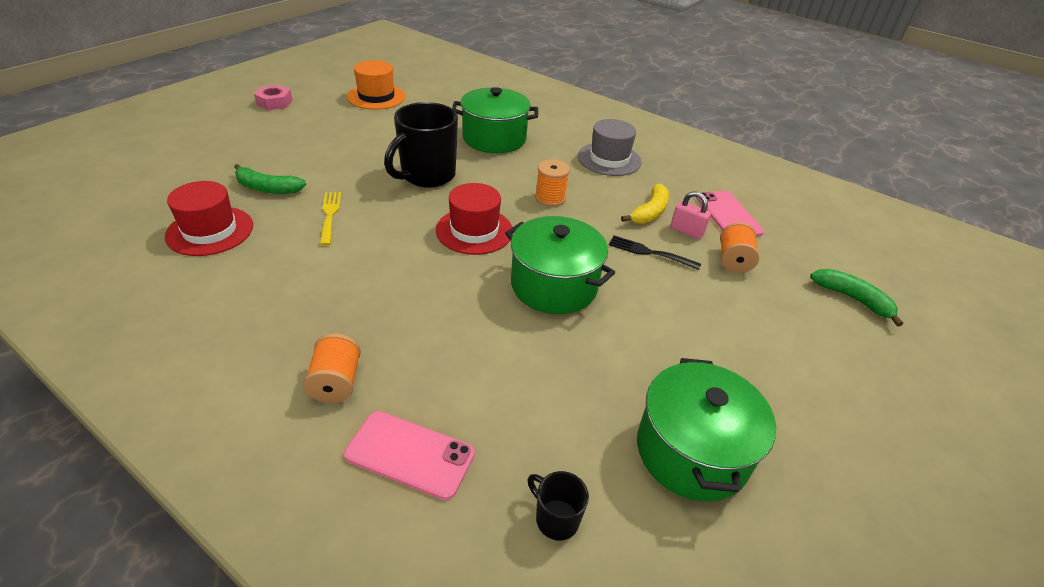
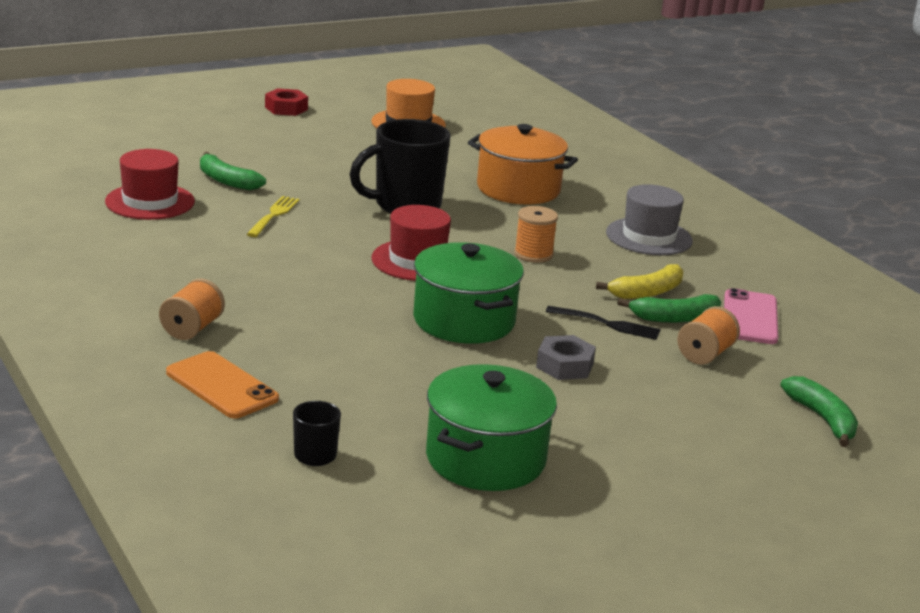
camera: 25 degrees right, 15 degrees down
(275, 102) = (286, 108): pink nut -> red nut
(410, 454) = (222, 386): pink phone -> orange phone
(494, 138) = (518, 189): green pot -> orange pot
(650, 253) = (606, 324): black fork -> black fork turned 150 degrees clockwise
(659, 309) = (564, 366): none -> grey nut
(686, 231) = (675, 318): pink padlock -> green banana

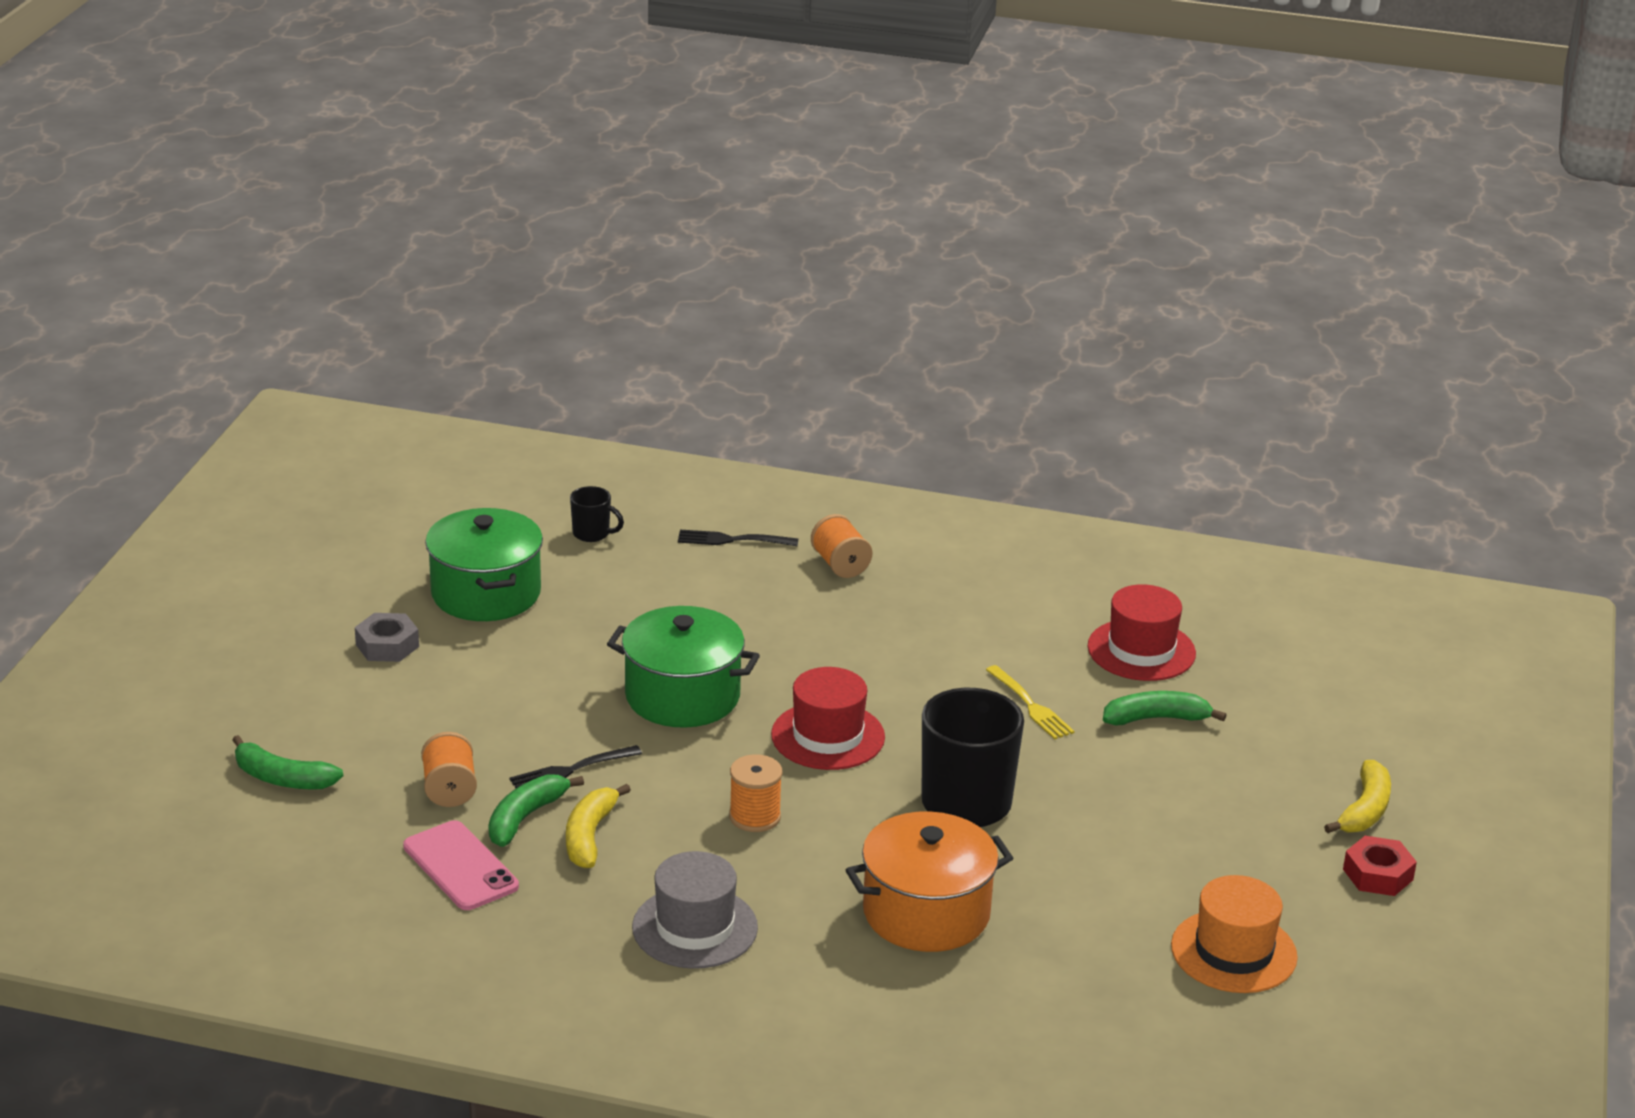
camera: 135 degrees right, 5 degrees up
(222, 386) = (733, 540): orange phone -> black fork
(231, 119) = (1365, 810): none -> yellow banana
(564, 366) = (543, 702): grey nut -> grey nut (387, 645)

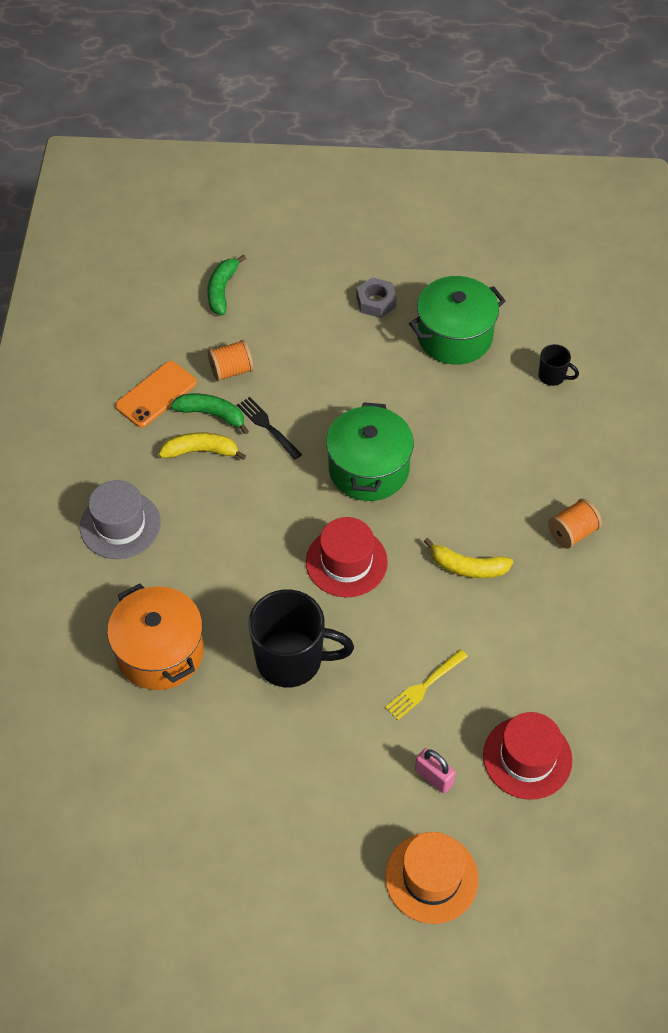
camera: 80 degrees right, 25 degrees up
(461, 866) = (156, 394): pink phone -> orange phone
(592, 534) = (552, 376): black mug -> black mug turned 75 degrees counterclockwise
(733, 540) = (579, 460): black fork -> none
(755, 816) = (243, 535): orange spool -> none
(1156, 718) = (434, 777): green banana -> pink padlock
(1233, 952) = (153, 855): orange hat -> orange hat (431, 877)
(1365, 810) = (352, 946): yellow banana -> yellow banana (467, 567)
(1378, 874) = (268, 958): red nut -> none

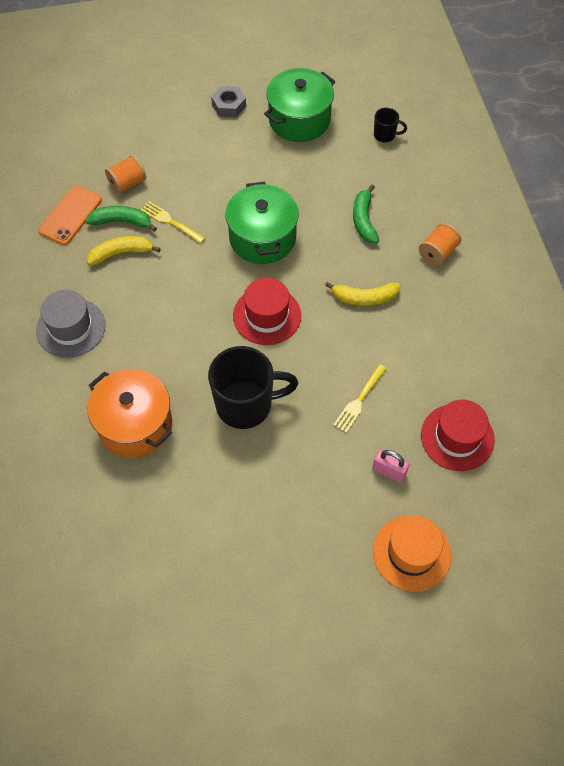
camera: 15 degrees left, 5 degrees up
(222, 290) = (101, 121): green banana -> green banana (364, 220)
(268, 427) = (171, 222): black fork -> yellow fork

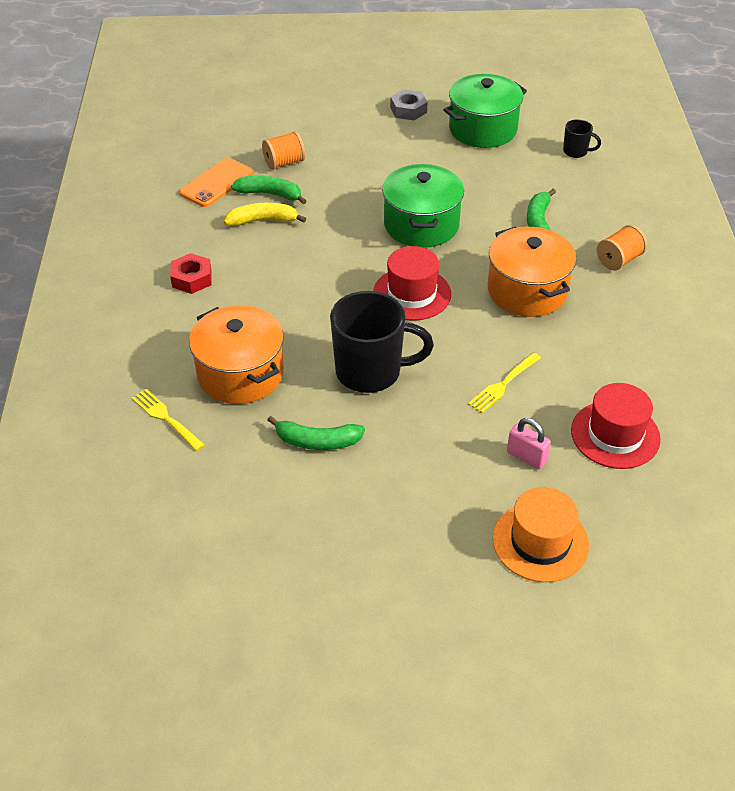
camera: 10 degrees right, 15 degrees down
(71, 328) = (192, 279): grey hat -> red nut
(171, 222) = (323, 200): yellow fork -> yellow fork (166, 418)
(214, 484) = (317, 441): none -> green banana
(364, 298) = (527, 291): yellow banana -> orange pot

